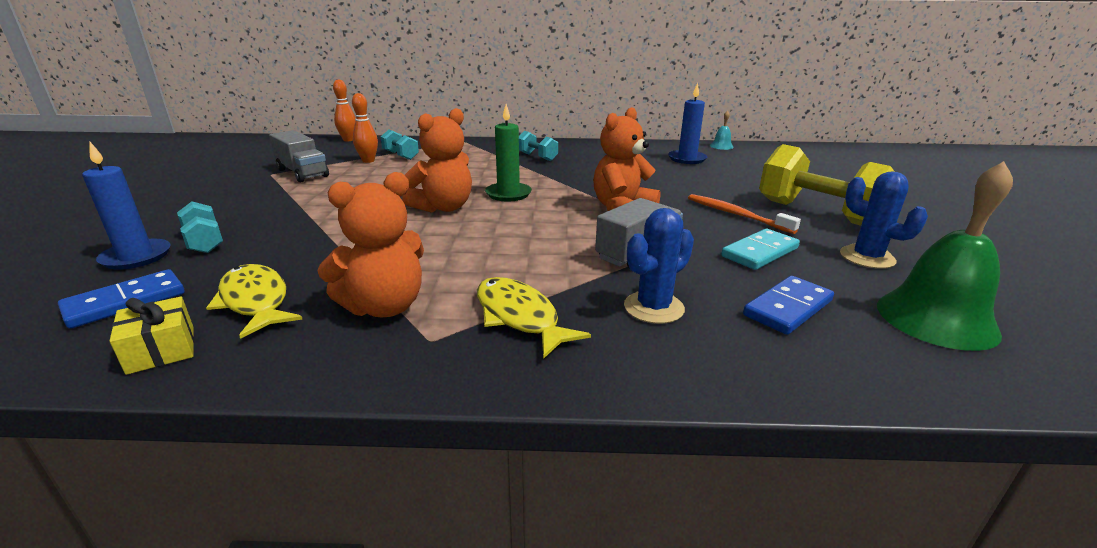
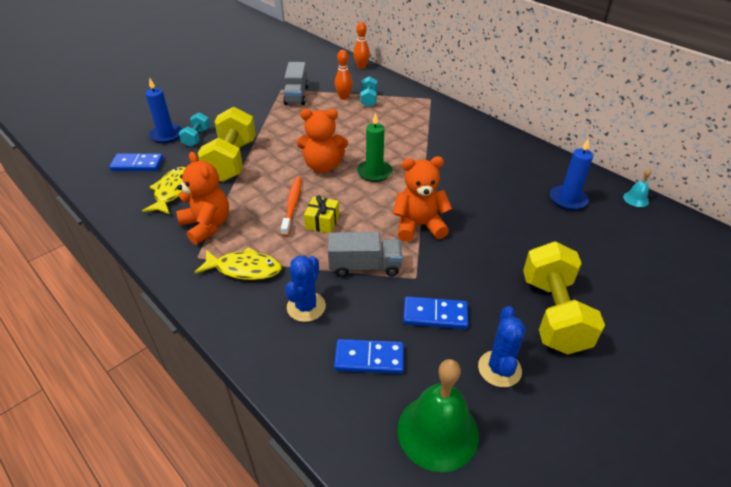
camera: 45 degrees right, 15 degrees up
(161, 350) = (122, 200): yellow gift -> yellow gift (322, 222)
(308, 242) = (232, 161): none -> yellow dumbbell
(384, 307) = (207, 226): orange teddy bear -> orange teddy bear turned 135 degrees counterclockwise
(519, 317) = (244, 269): yellow fish -> yellow fish turned 90 degrees clockwise
(537, 157) = (452, 141): turquoise dumbbell -> none
(653, 307) = (306, 307): blue cactus -> blue cactus turned 75 degrees counterclockwise
(736, 215) = (486, 276): orange toothbrush -> orange toothbrush (292, 205)
(760, 252) = (435, 315): turquoise domino -> blue domino

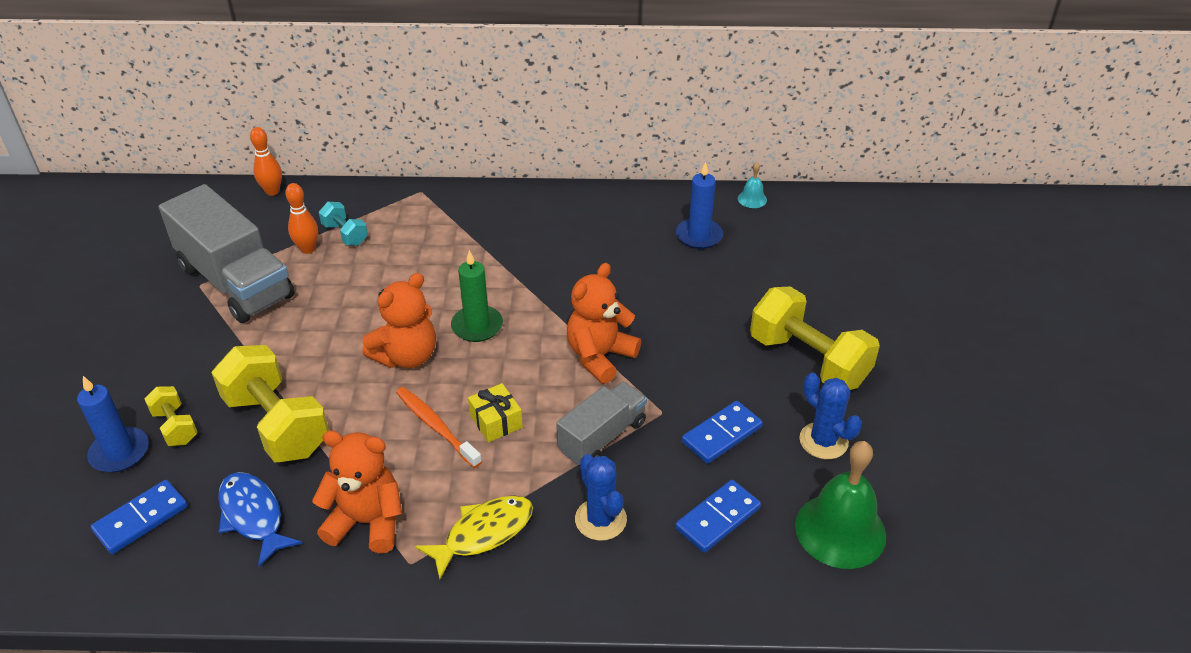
camera: 45 degrees left, 0 degrees up
(172, 191) = (253, 516): yellow fish -> blue fish
(197, 138) = (175, 427): turquoise dumbbell -> yellow dumbbell
(296, 95) = (236, 282): grey truck -> grey truck, size x1.75

